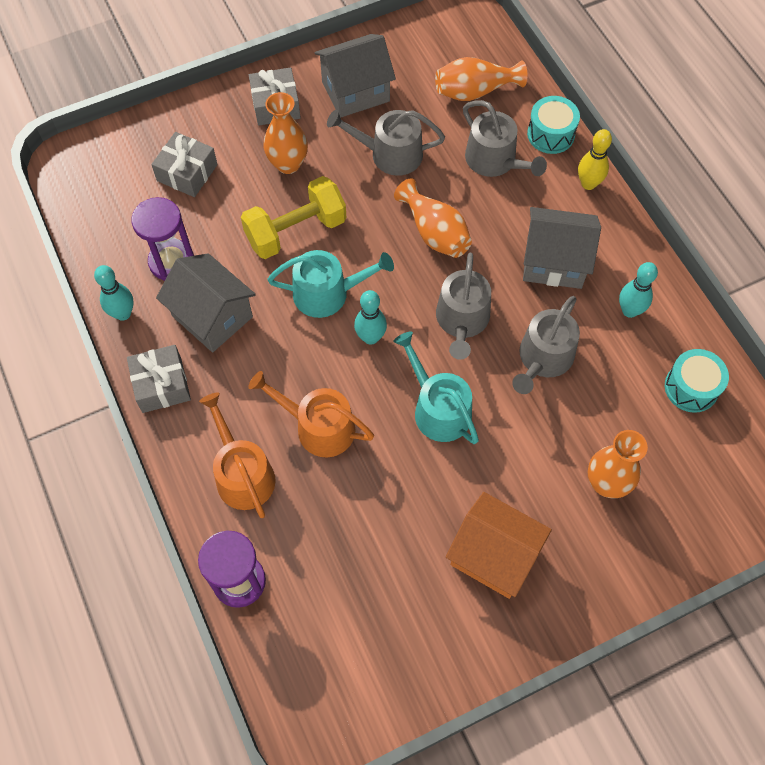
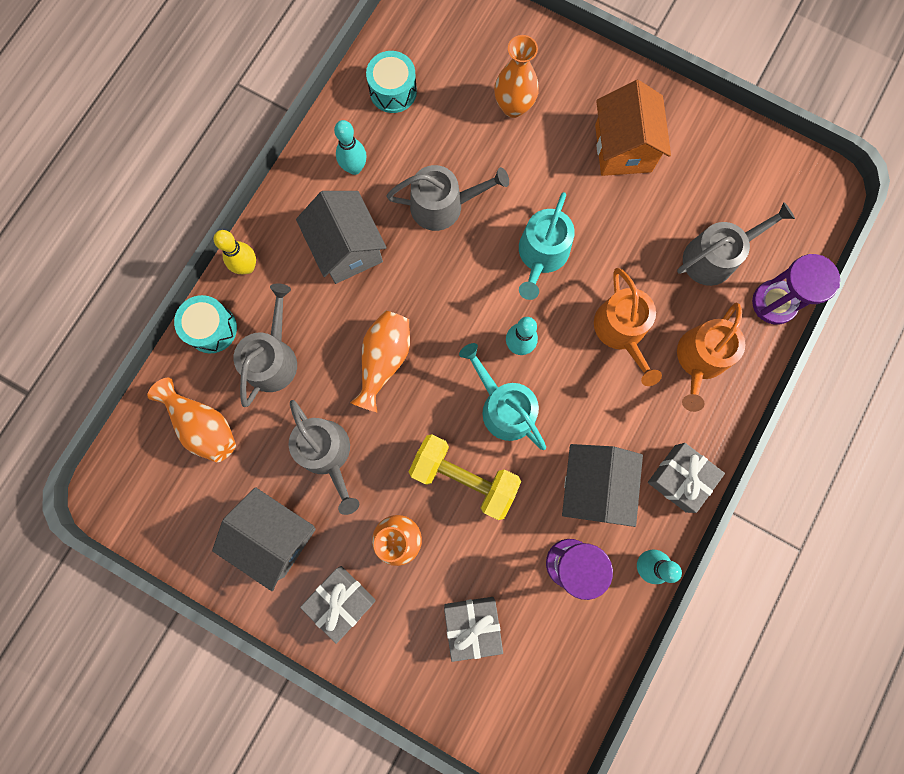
camera: 125 degrees left, 15 degrees up
(462, 320) = (453, 285): grey watering can -> grey watering can (715, 257)

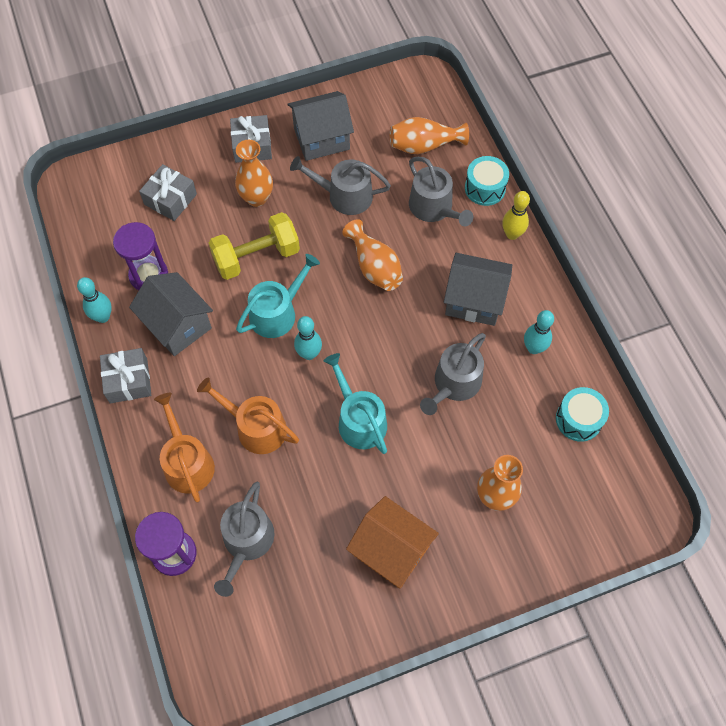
camera: 130 degrees right, 15 degrees down
(504, 407) = (277, 313): turquoise watering can -> turquoise watering can turned 45 degrees counterclockwise

